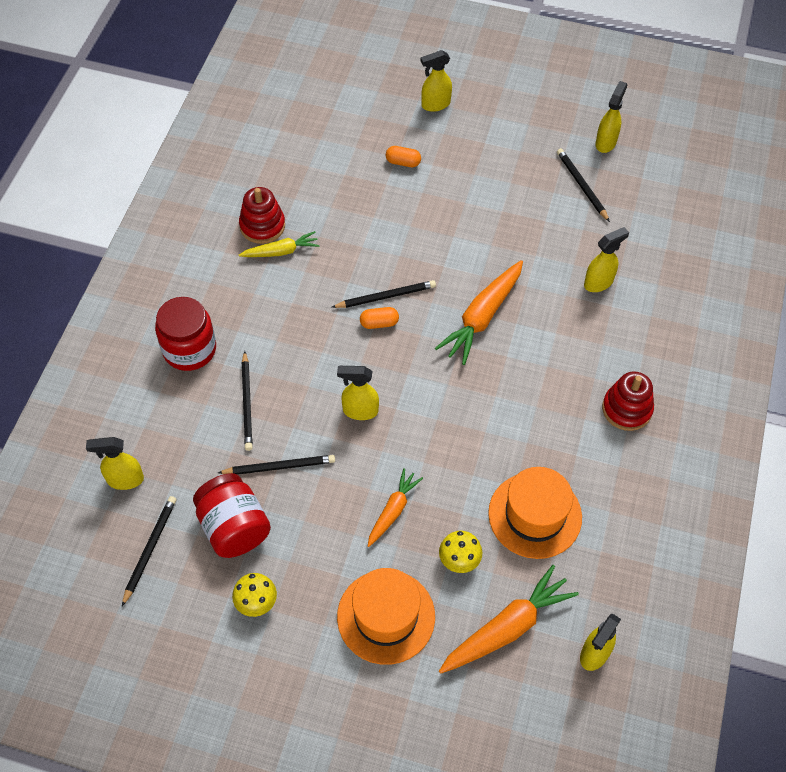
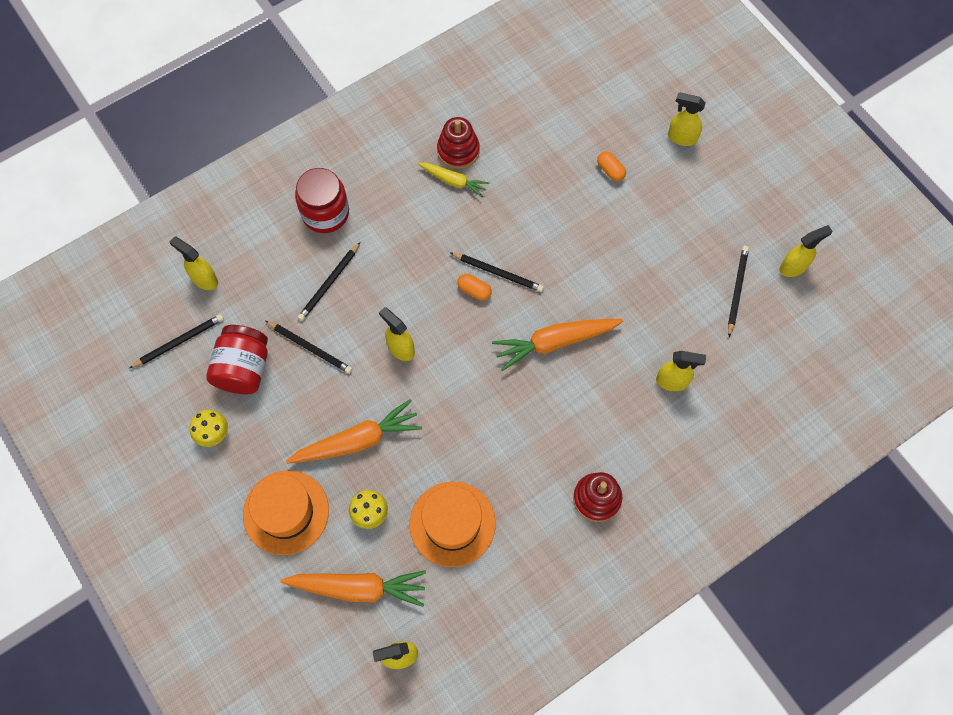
camera: 40 degrees right, 10 degrees up
(393, 510) = (357, 441): orange carrot -> orange carrot, size x1.67

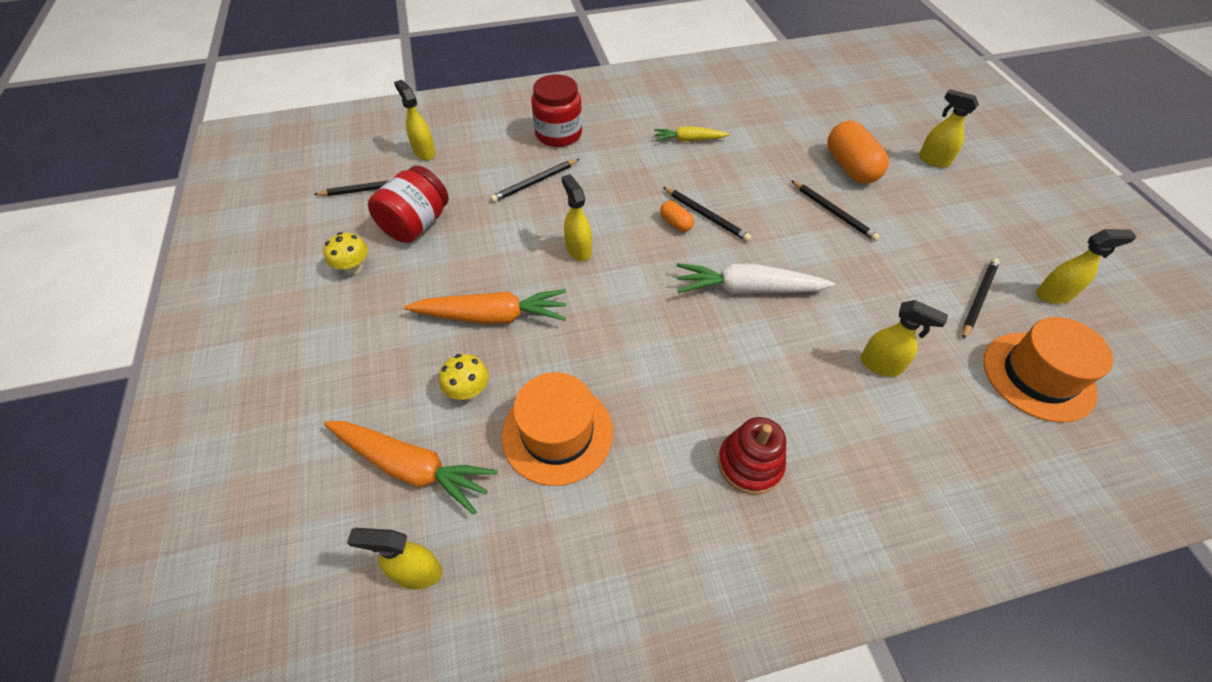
camera: 20 degrees right, 15 degrees down
(286, 512) = (379, 360): orange hat -> orange hat (1038, 376)
(310, 348) = (489, 225): black pencil -> black pencil (834, 212)
(453, 181) = (689, 140): yellow carrot -> yellow carrot turned 135 degrees clockwise
(458, 151) = (702, 121): red stacking toy -> none
(555, 342) = (747, 289): orange carrot -> white carrot
(610, 170) = (850, 167): orange capsule -> orange capsule, size x2.03

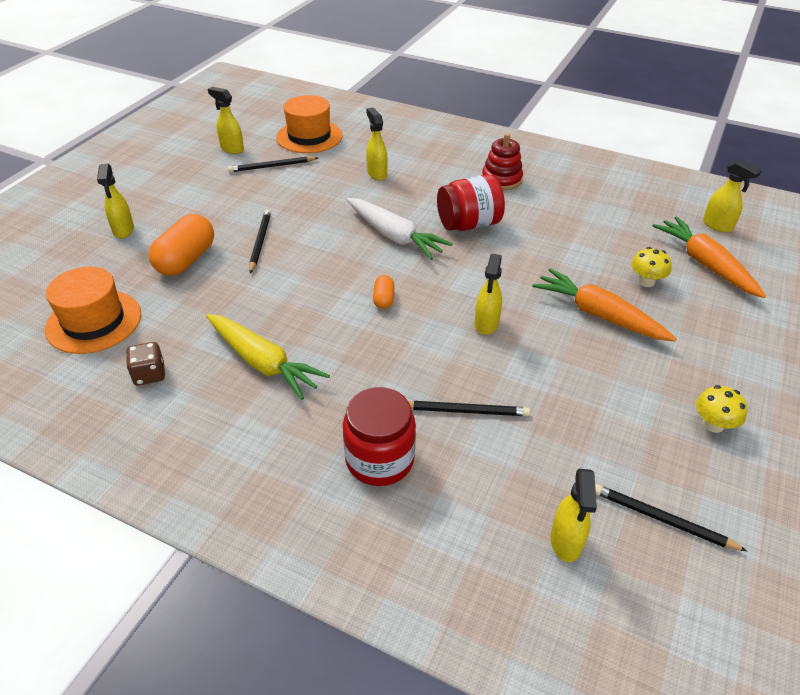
camera: 140 degrees left, 10 degrees down
(416, 224) = (626, 436): red jar -> red jar (468, 224)
(557, 433) = (599, 236): orange hat -> orange hat (94, 321)
(689, 140) = (263, 363): yellow carrot -> yellow carrot, size x1.67
(706, 216) = (352, 291): black pencil -> none
(737, 102) = (149, 374): none -> brown dice

